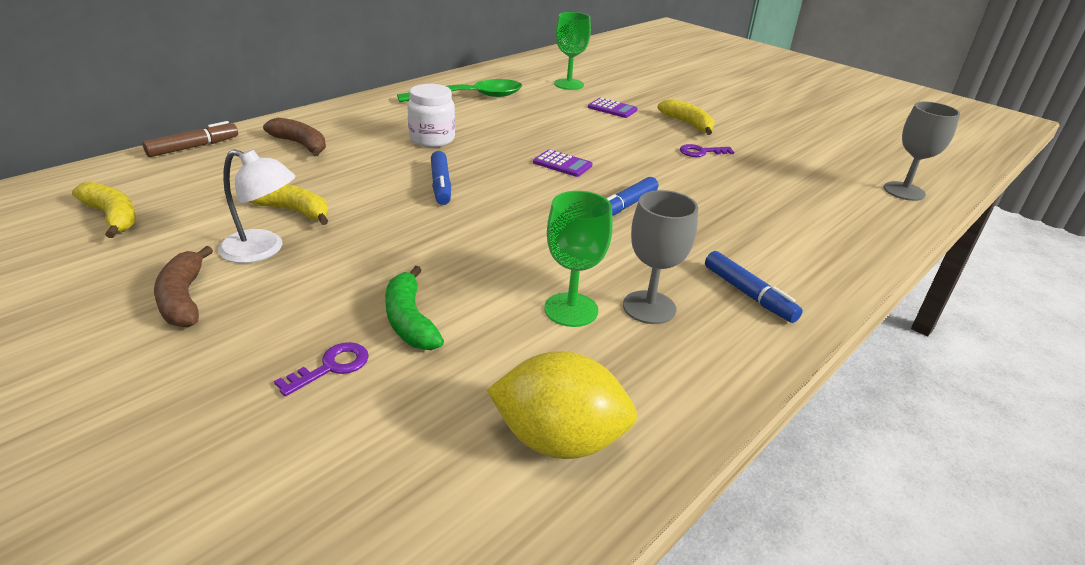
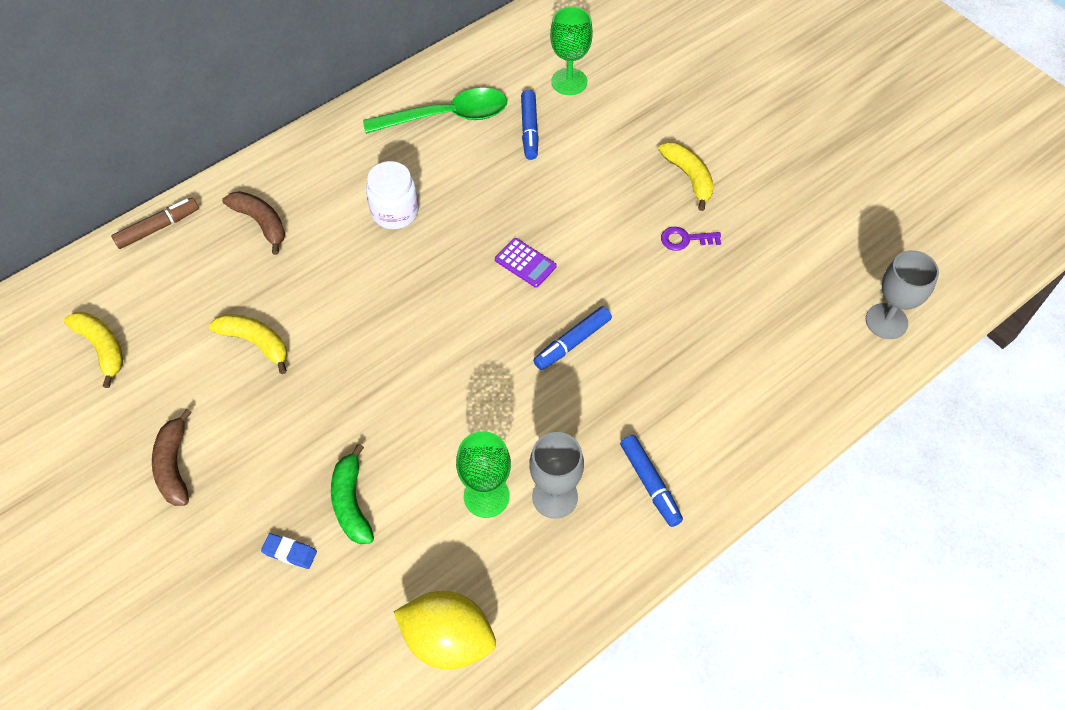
camera: 10 degrees right, 25 degrees up
(262, 250) = (232, 402): white lamp -> none
(332, 367) = (290, 552): purple key -> blue eraser
(441, 185) = (396, 301): blue marker -> blue marker (529, 130)
(612, 109) = (608, 142): purple calculator -> none

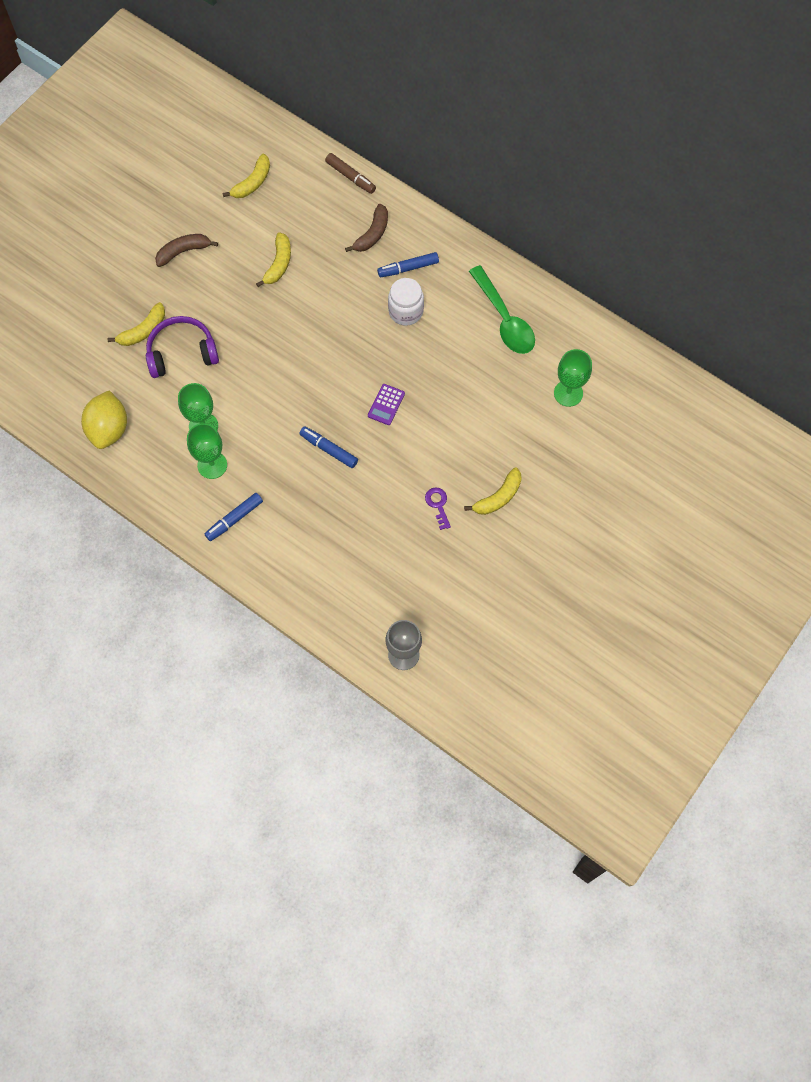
camera: 75 degrees right, 10 degrees up
(290, 552) = (143, 331): blue eraser -> yellow banana
(351, 502) = (182, 353): green banana -> purple headphones
(529, 130) = (510, 377): blue marker -> blue marker (408, 268)
(555, 497) = (212, 465): grey goblet -> green goblet

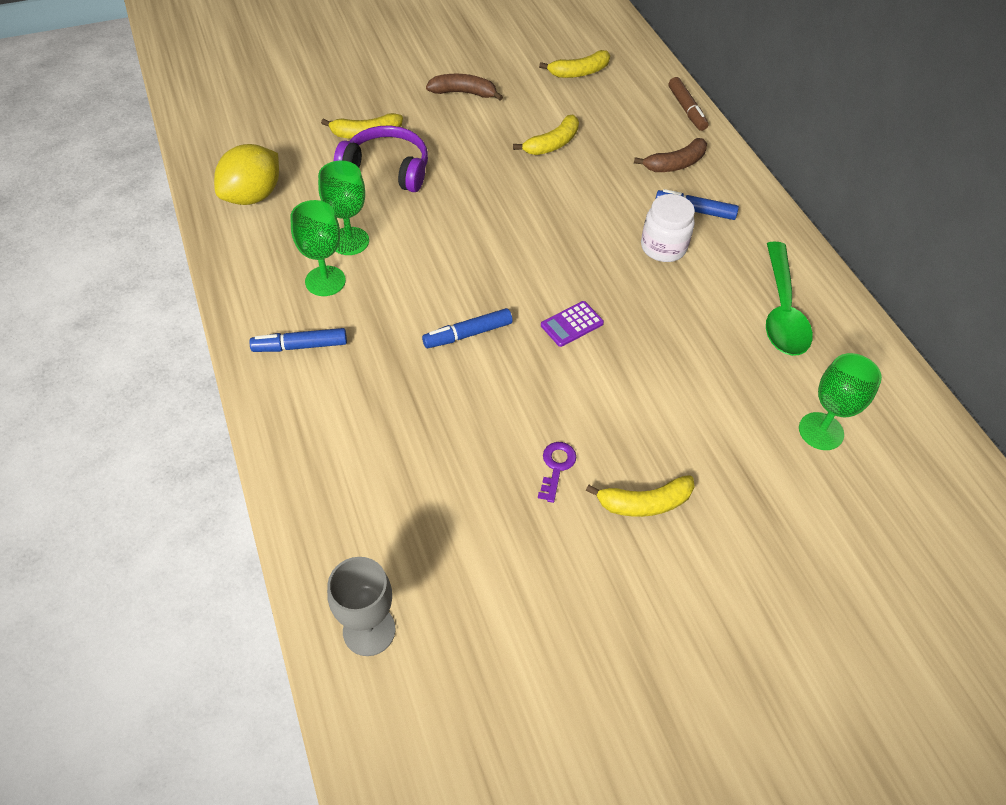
camera: 30 degrees right, 15 degrees down
(329, 449) = (467, 334): blue marker -> blue marker turned 90 degrees counterclockwise

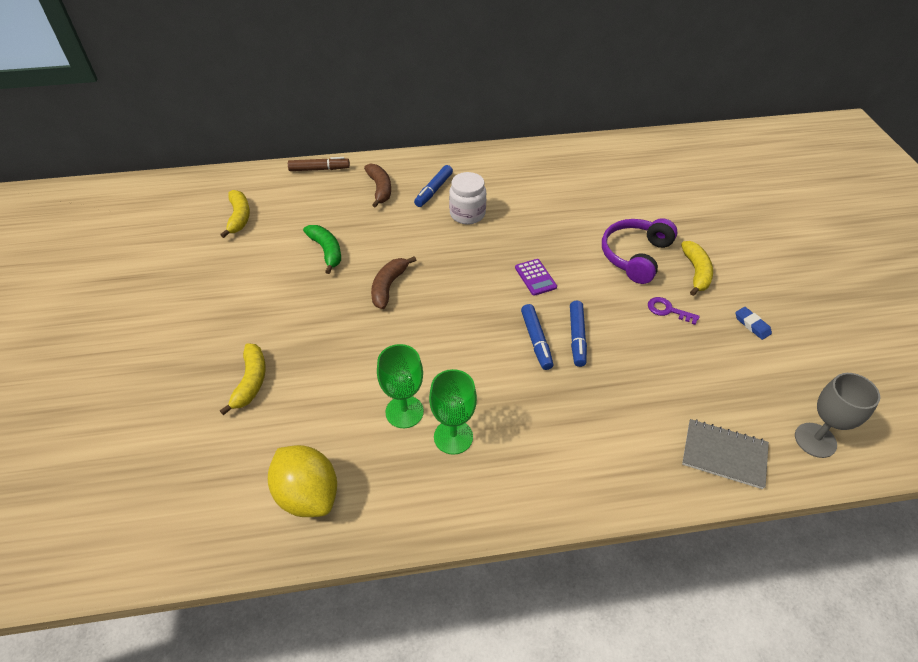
camera: 75 degrees left, 5 degrees down
(300, 346) = (533, 464): blue marker -> blue marker (577, 337)
(333, 522) = (724, 455): none -> grey notebook
(387, 169) = (312, 370): purple headphones -> purple headphones (635, 256)
(463, 93) = (226, 297): brown banana -> brown banana (388, 286)
(552, 144) = (326, 251): yellow banana -> green banana
(557, 570) = (752, 325): none -> blue eraser
(782, 311) = (540, 174): green spoon -> none
(821, 431) = (639, 184): green goblet -> none

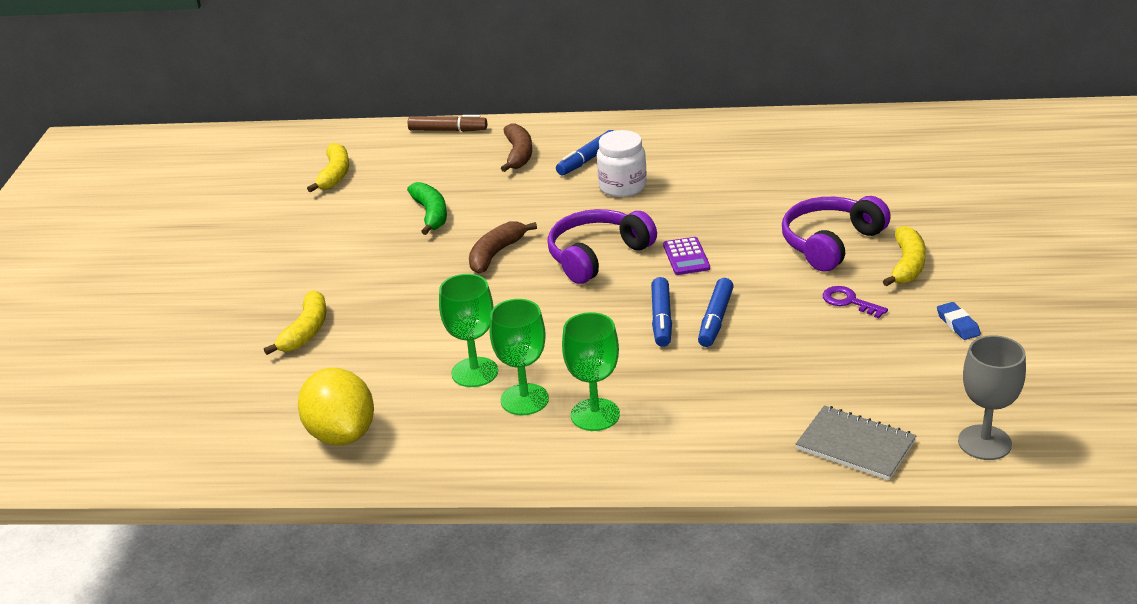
camera: 15 degrees right, 15 degrees down
(468, 282) = (597, 256): none -> purple headphones
(515, 447) = (595, 415): none -> green goblet

